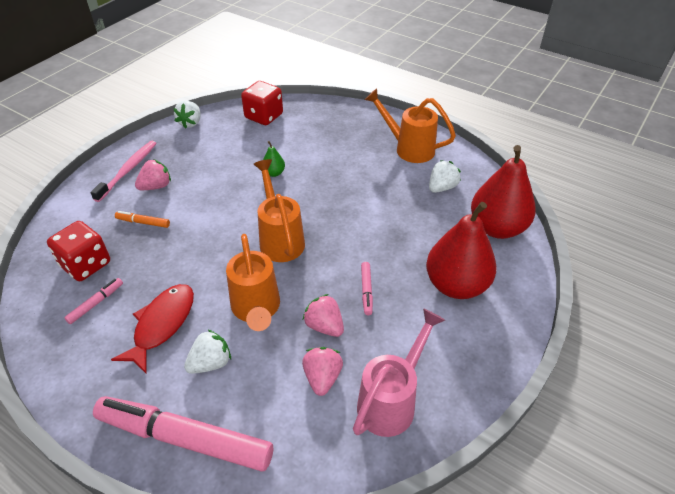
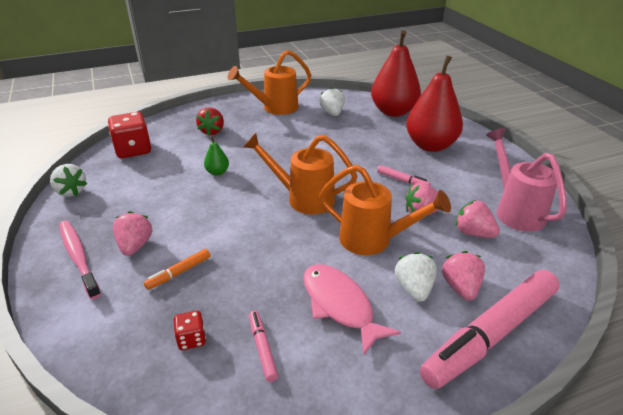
camera: 55 degrees left, 10 degrees down
(86, 264) = (191, 339): red dice -> red dice, size x0.51
(162, 324) = (340, 305): red fish -> pink fish
(233, 396) = (461, 287): none -> pink strawberry
(330, 137) = (212, 131): none -> red strawberry

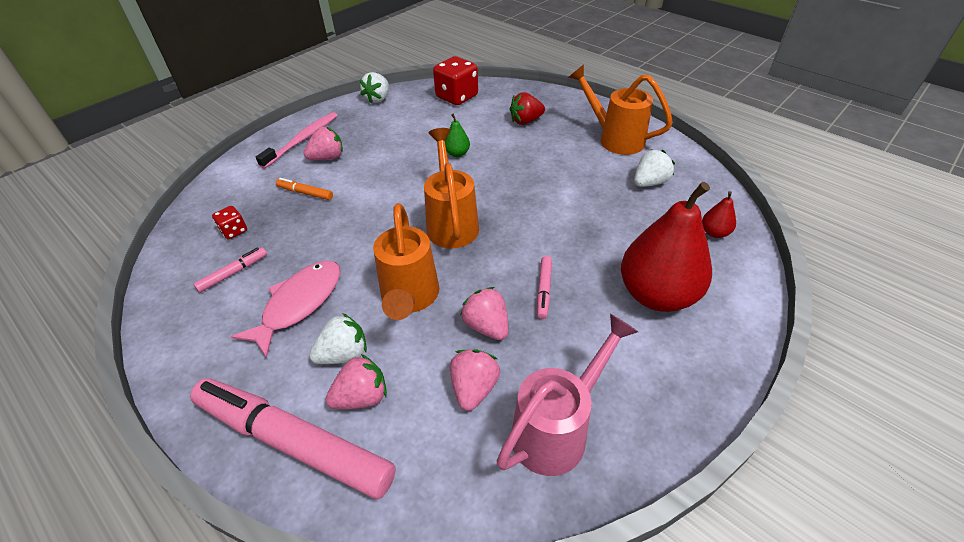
camera: 65 degrees right, 10 degrees up
(393, 112) = (714, 233): red pear -> red pear, size x0.42

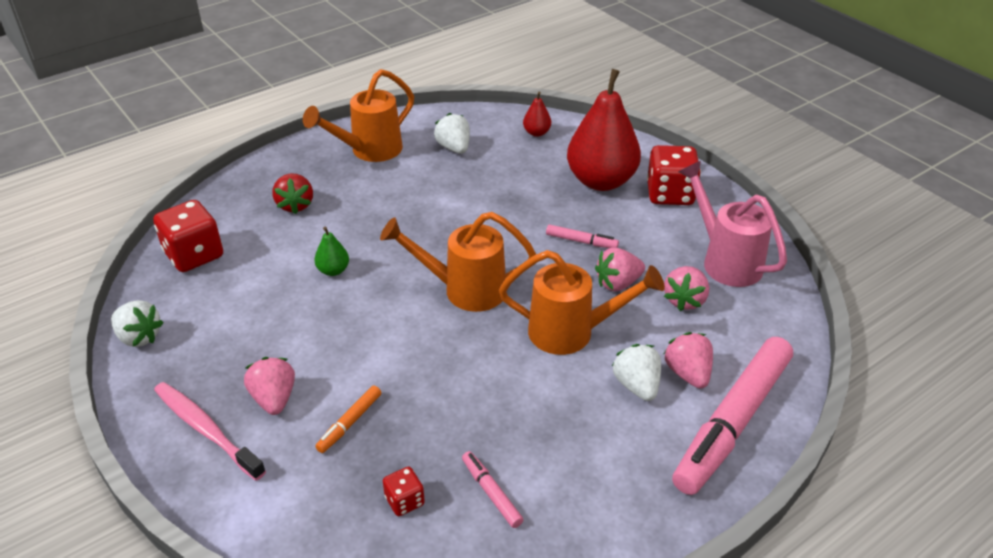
camera: 80 degrees left, 5 degrees down
(299, 304) = (560, 423): pink fish -> none
(474, 388) = (684, 300): pink strawberry -> pink strawberry turned 90 degrees counterclockwise
(665, 362) = (670, 194): none -> red dice

